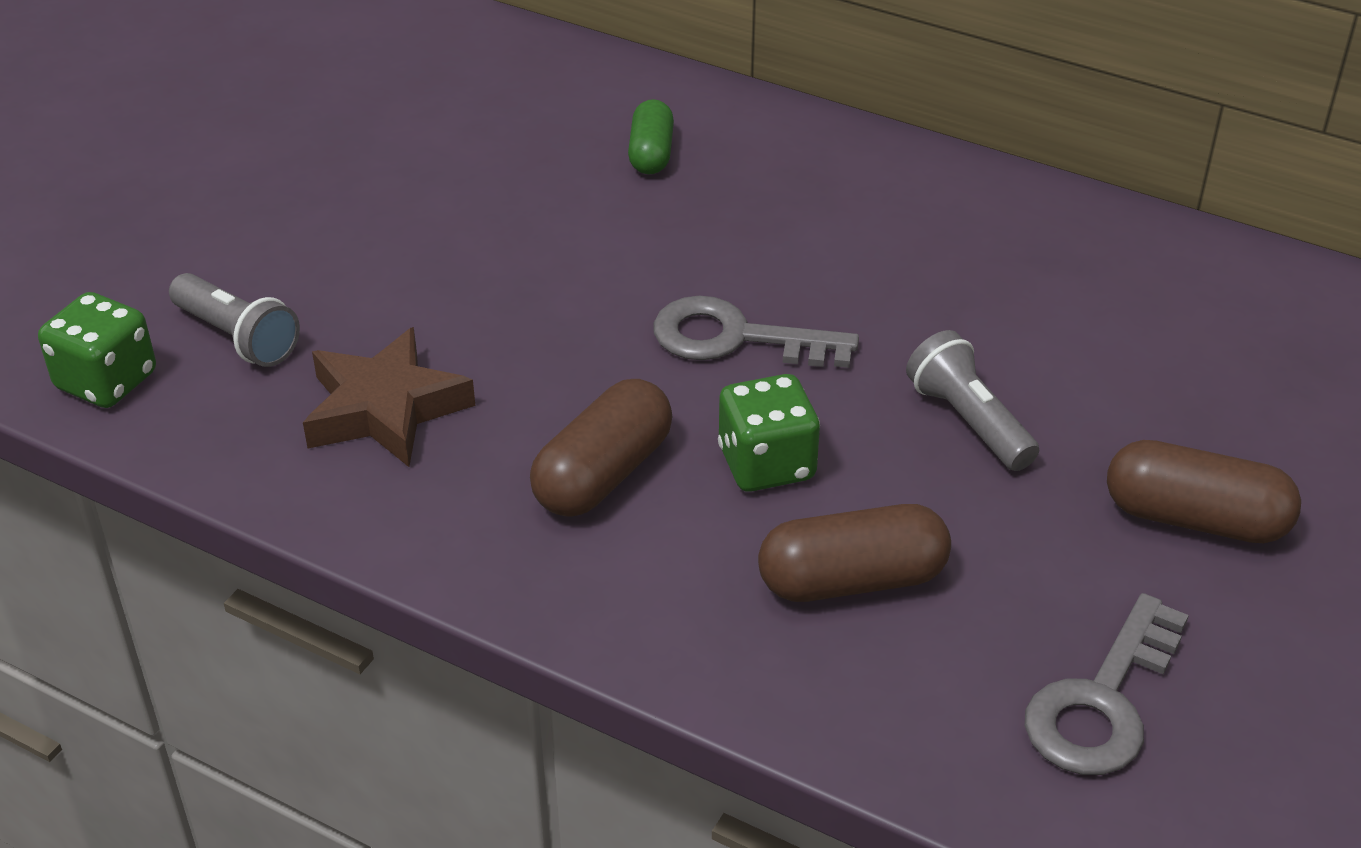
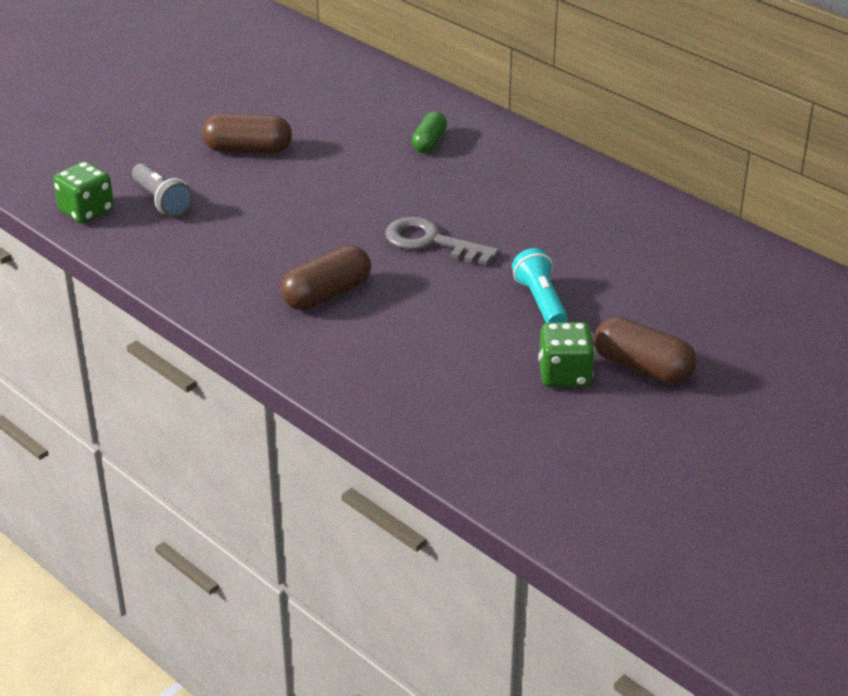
camera: 15 degrees right, 5 degrees down
(385, 409) = (225, 246): brown star -> none
(766, 464) = (417, 304): green dice -> green dice (564, 375)
(852, 580) = (435, 364): brown capsule -> brown capsule (248, 150)
(969, 421) = (540, 302): grey flashlight -> turquoise flashlight
(1102, 702) = (540, 440): grey key -> none

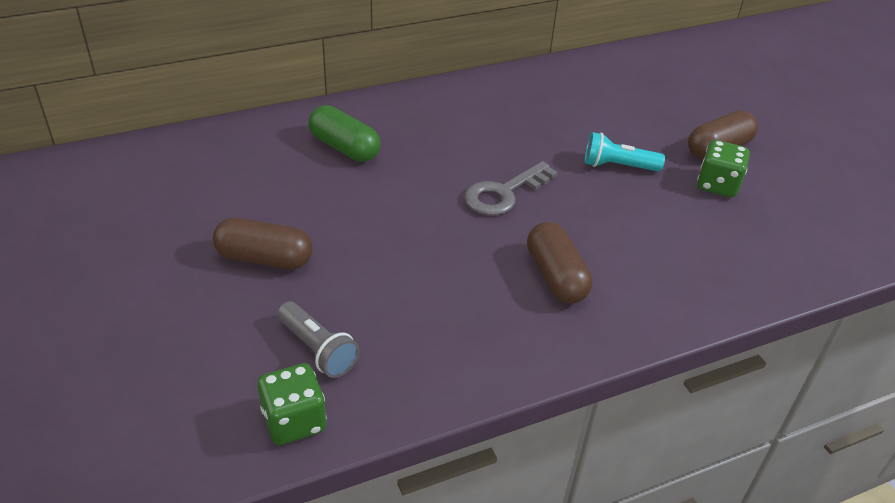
camera: 70 degrees left, 5 degrees up
(161, 201) = (317, 349): grey flashlight -> grey flashlight turned 60 degrees clockwise
(248, 150) = (264, 258): brown capsule -> brown capsule turned 75 degrees clockwise
(429, 142) = (344, 148): green capsule -> green capsule, size x1.51

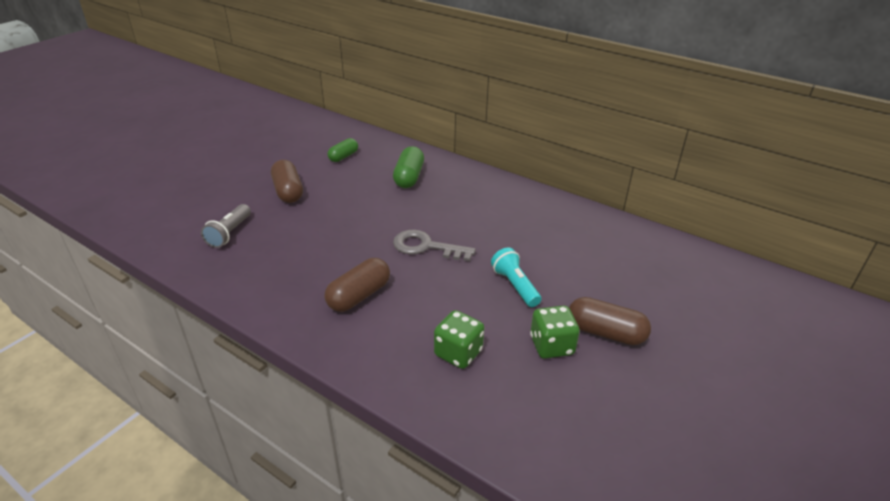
camera: 60 degrees right, 5 degrees down
(228, 178) = (343, 156): none -> green capsule
(294, 421) = (173, 246): green dice -> green dice (458, 353)

